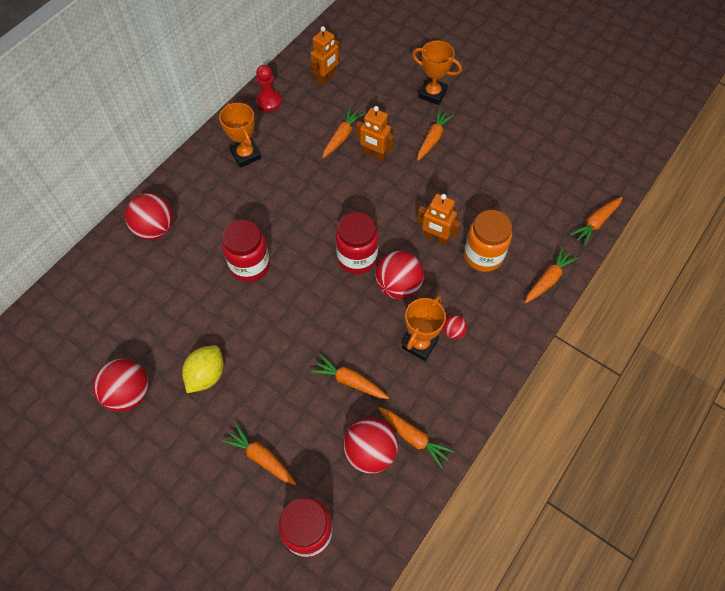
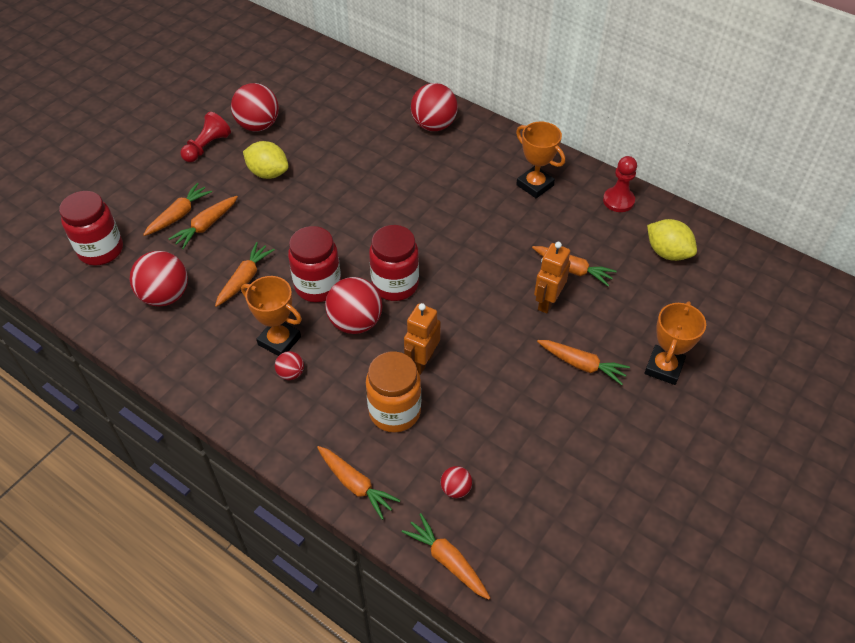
camera: 90 degrees right, 10 degrees down
(156, 444) = (207, 147): none -> red pawn
(246, 155) = (535, 185): orange trophy -> orange trophy turned 75 degrees clockwise
(250, 265) = (388, 196): red jar -> red jar (318, 286)
(326, 78) = (667, 253): orange robot -> yellow lemon
(413, 437) = (172, 332): orange carrot -> orange carrot (206, 226)
(543, 217) = (456, 489): none -> red ball

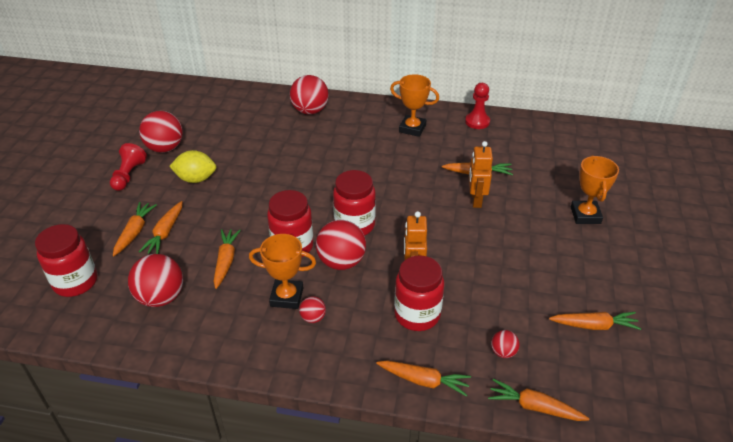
camera: 25 degrees left, 10 degrees down
(394, 411) = (417, 315): orange jar -> red jar
(581, 365) = (530, 233): orange carrot -> orange carrot (594, 325)
(667, 253) = (533, 144): yellow lemon -> none

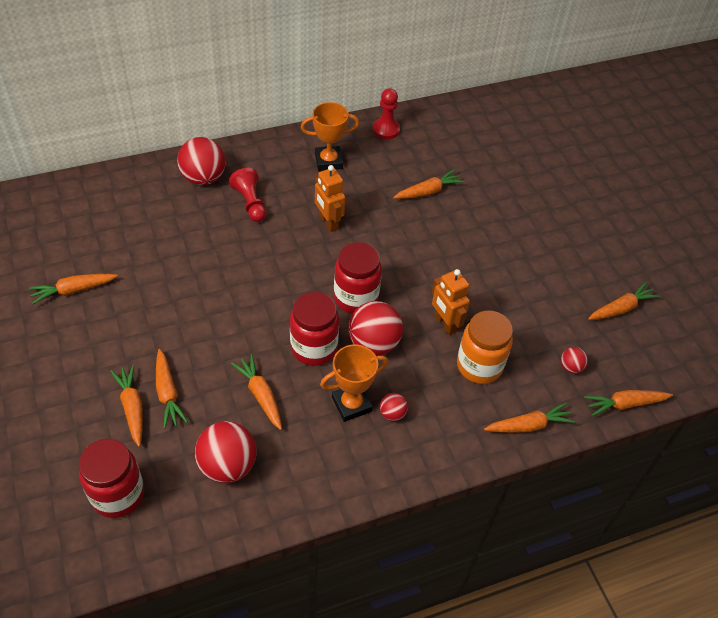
camera: 35 degrees left, 10 degrees up
(129, 175) = (60, 342): red pawn -> red pawn (250, 203)
(165, 148) = (73, 290): red ball -> orange carrot
(196, 179) = (145, 314): yellow lemon -> none
(417, 315) = (479, 366): red jar -> orange jar
(476, 200) = (446, 222): orange robot -> orange robot (328, 222)
(585, 215) = (548, 200): orange trophy -> none

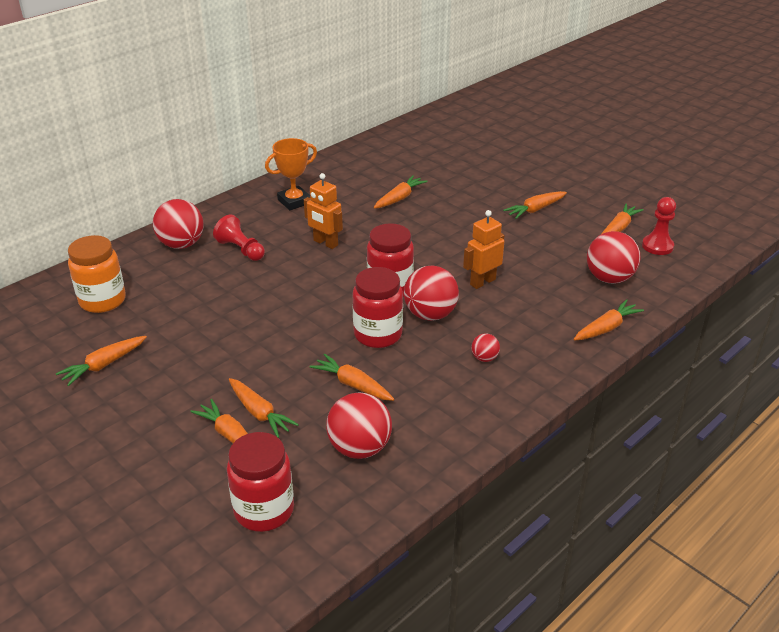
camera: 20 degrees left, 15 degrees down
(351, 404) = (443, 364): orange trophy -> none
(386, 130) = (331, 167): red pawn -> red pawn (657, 246)
(445, 324) = (482, 282): orange robot -> orange robot turned 105 degrees clockwise
(479, 366) = (534, 301): orange jar -> orange jar (102, 301)
(570, 367) = (609, 278): red ball -> red ball, size x2.03
(625, 404) = (671, 289): orange carrot -> orange carrot (535, 209)

